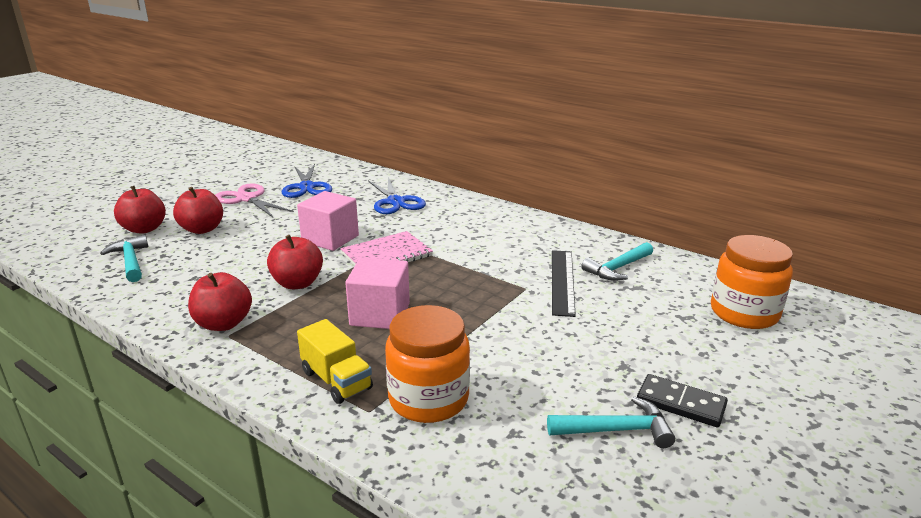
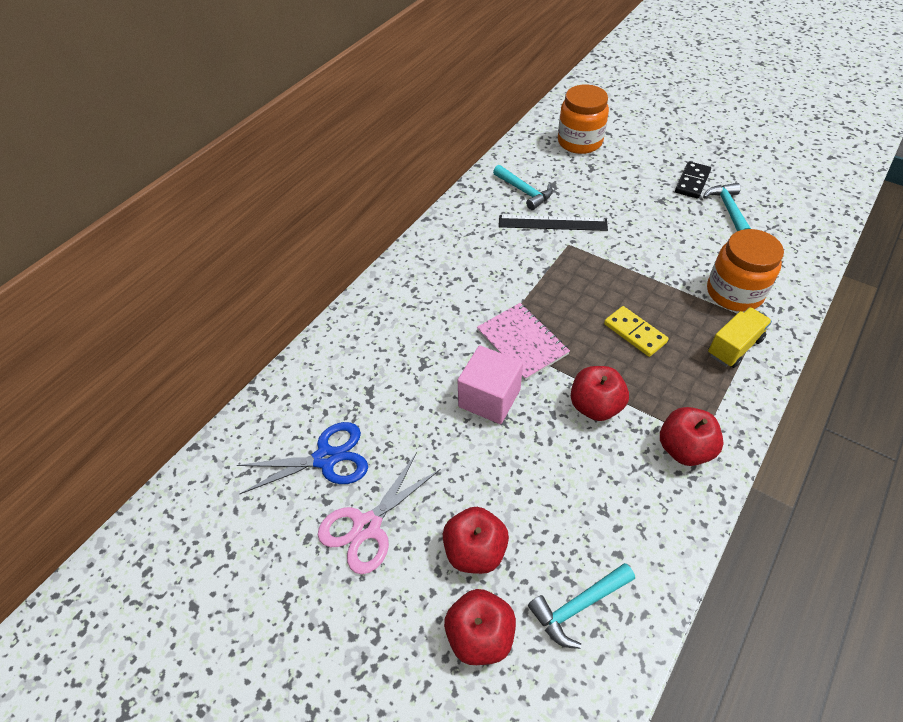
camera: 90 degrees left, 25 degrees up
(380, 314) = (634, 333): pink cube -> yellow domino
(395, 202) = (383, 351): blue scissors -> none

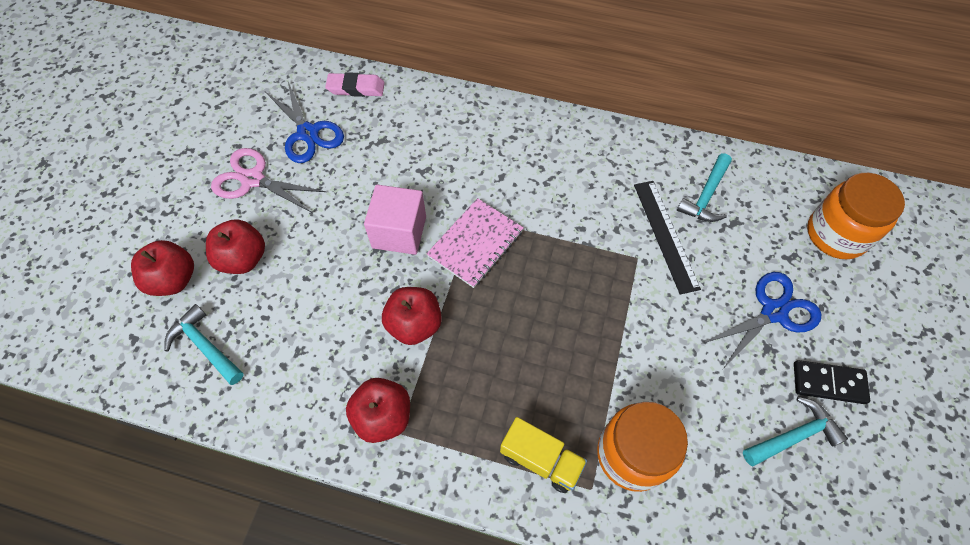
camera: 70 degrees right, 10 degrees up
(285, 401) = (356, 88): none -> pink eraser
(633, 189) = (774, 312): none -> blue scissors
(634, 333) = (525, 348): yellow domino -> none

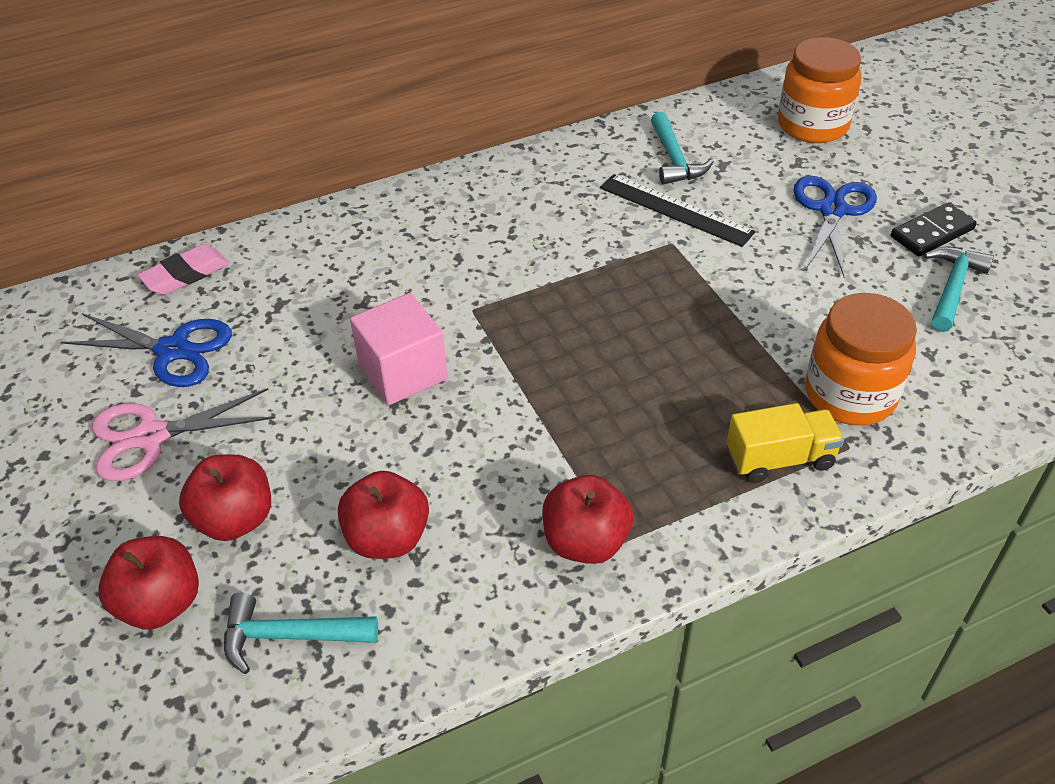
camera: 40 degrees left, 15 degrees down
(414, 324) = (520, 440): red apple -> red apple (387, 538)
(475, 243) = (500, 329): pink notebook -> none

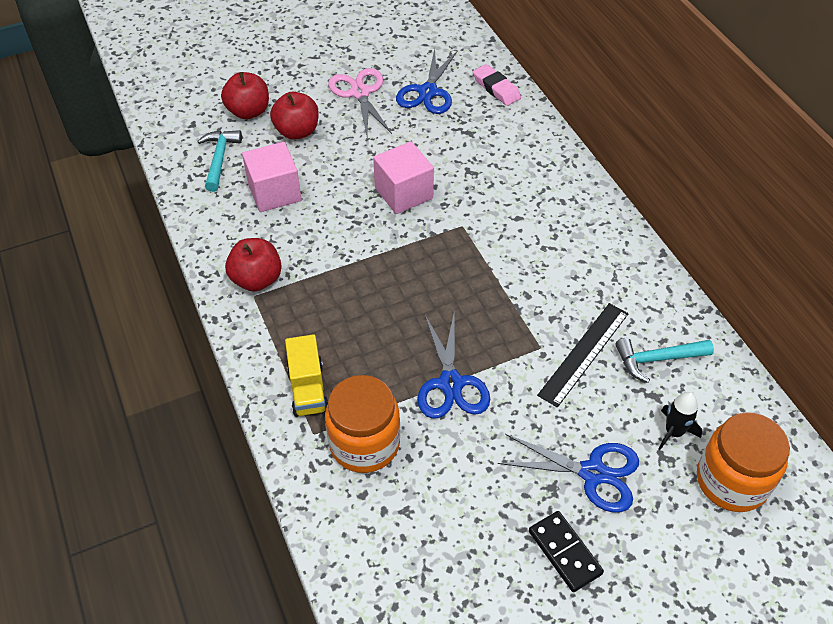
camera: 90 degrees right, 5 degrees up
(387, 538) = (274, 192): red apple -> pink cube
(741, 318) = (451, 384): none -> blue scissors
(765, 155) = (673, 432): none -> black rocket
(952, 287) = (487, 550): turquoise hammer -> none

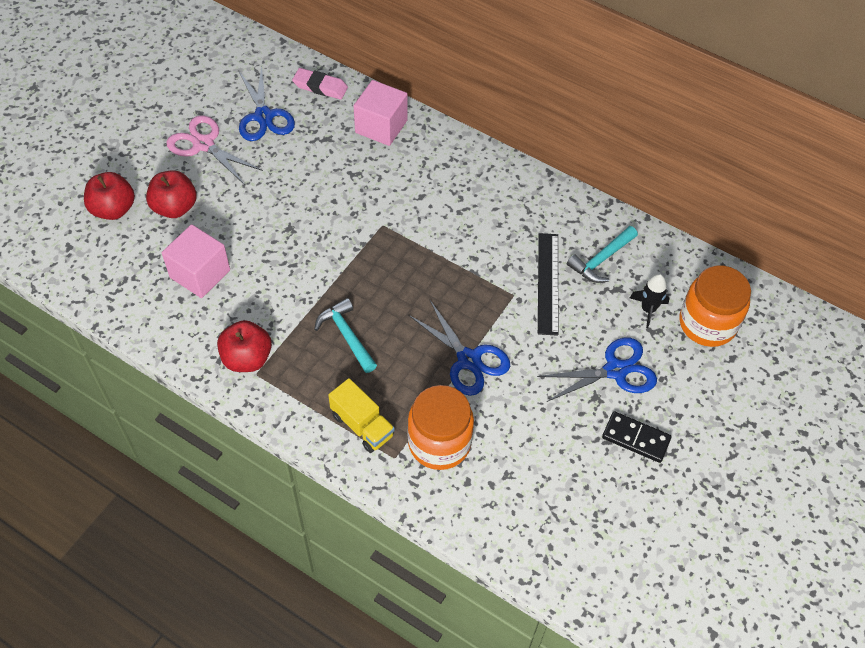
camera: 35 degrees left, 5 degrees up
(219, 159) = (123, 267): turquoise hammer -> turquoise hammer (346, 335)
(403, 193) = (313, 220): pink cube -> pink cube (381, 126)

